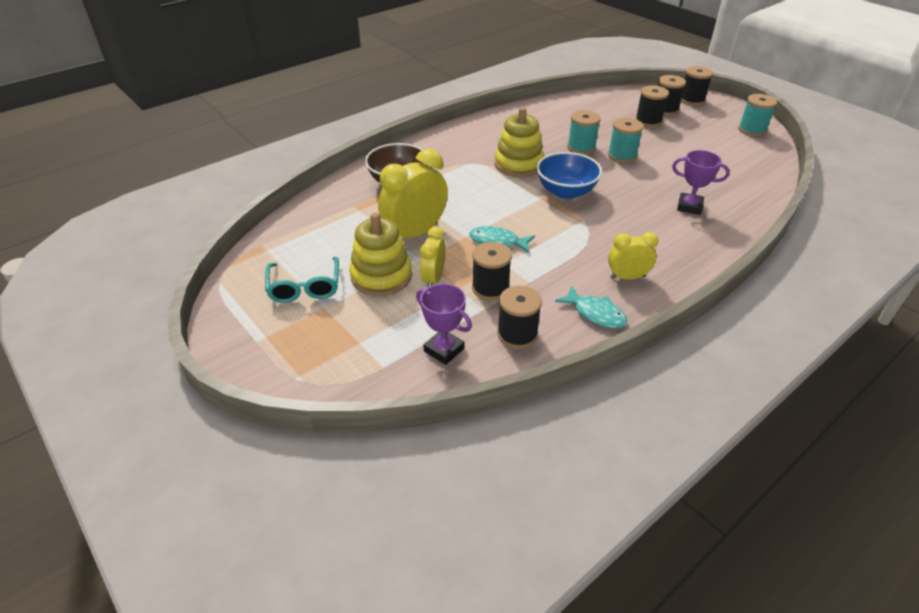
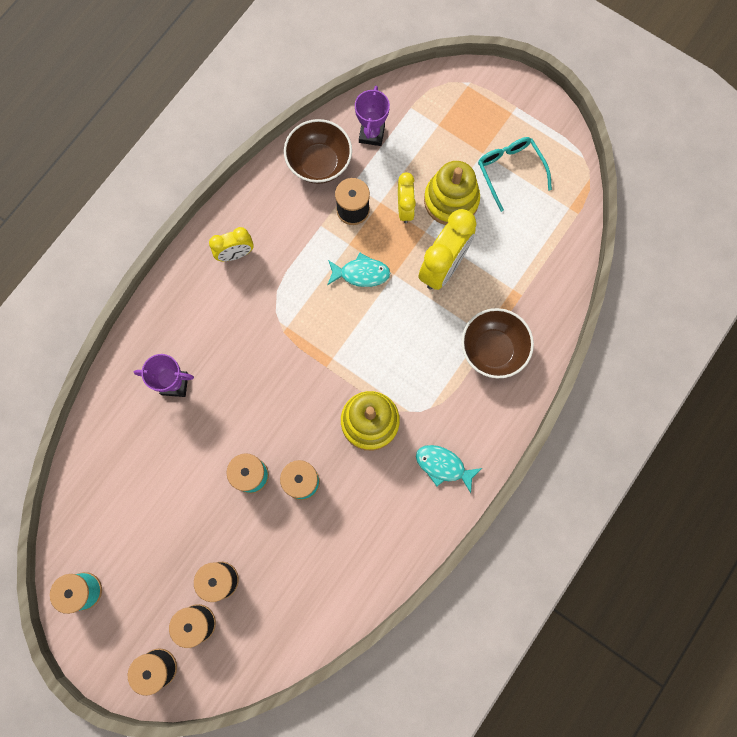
camera: 165 degrees right, 35 degrees up
(444, 350) = (371, 134): purple trophy -> purple trophy turned 75 degrees clockwise
(517, 334) = (319, 163): black spool -> brown bowl
(566, 192) = (308, 378): blue bowl -> none
(595, 313) = (260, 201): turquoise fish -> turquoise fish (443, 466)

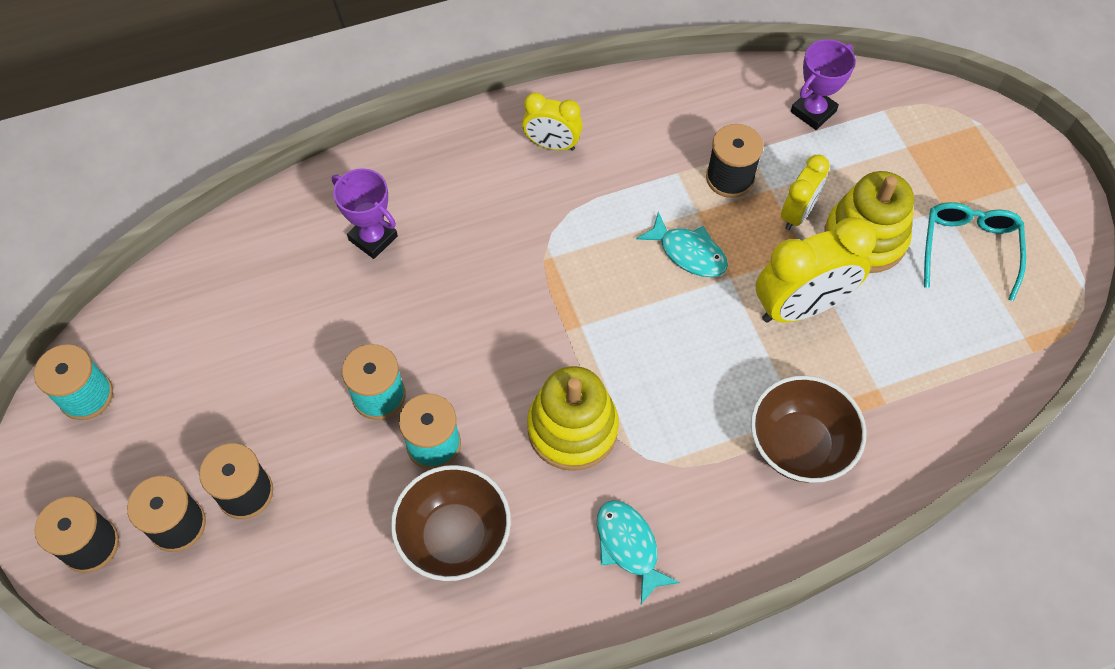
camera: 35 degrees right, 15 degrees down
(319, 163) = (725, 107): brown bowl -> brown bowl (454, 536)

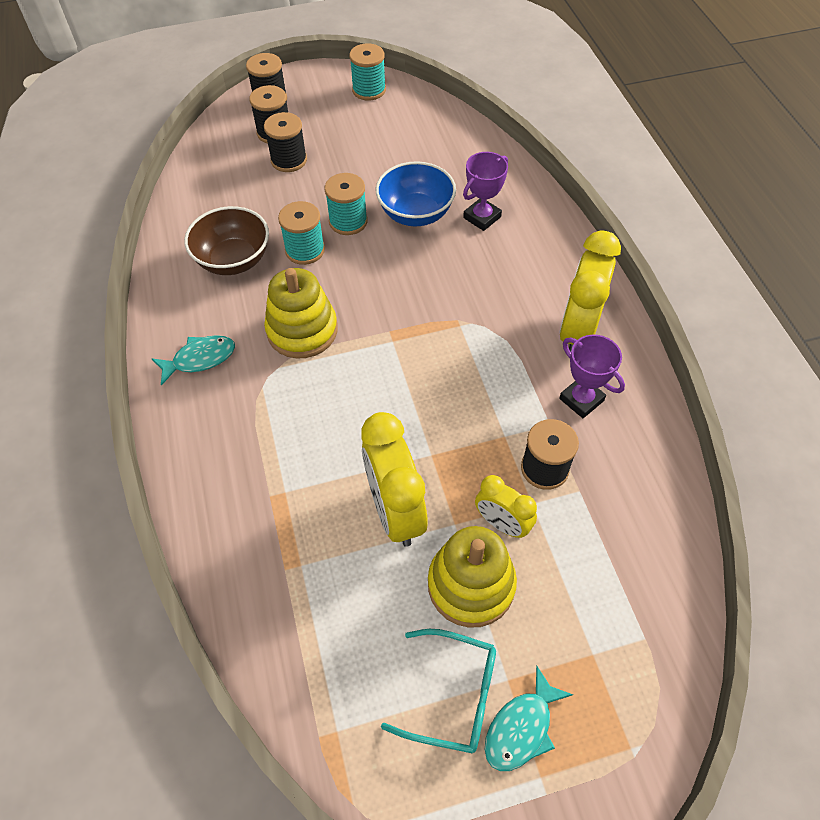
camera: 95 degrees right, 5 degrees down
(365, 314) = (415, 214): none -> blue bowl
(552, 145) = (577, 331): yellow clock -> yellow clock, size x1.72
(688, 253) = (459, 424): turquoise fish -> turquoise fish (521, 727)
(799, 445) = (257, 488): brown bowl -> none
(813, 111) = (635, 560): purple trophy -> purple trophy (581, 399)

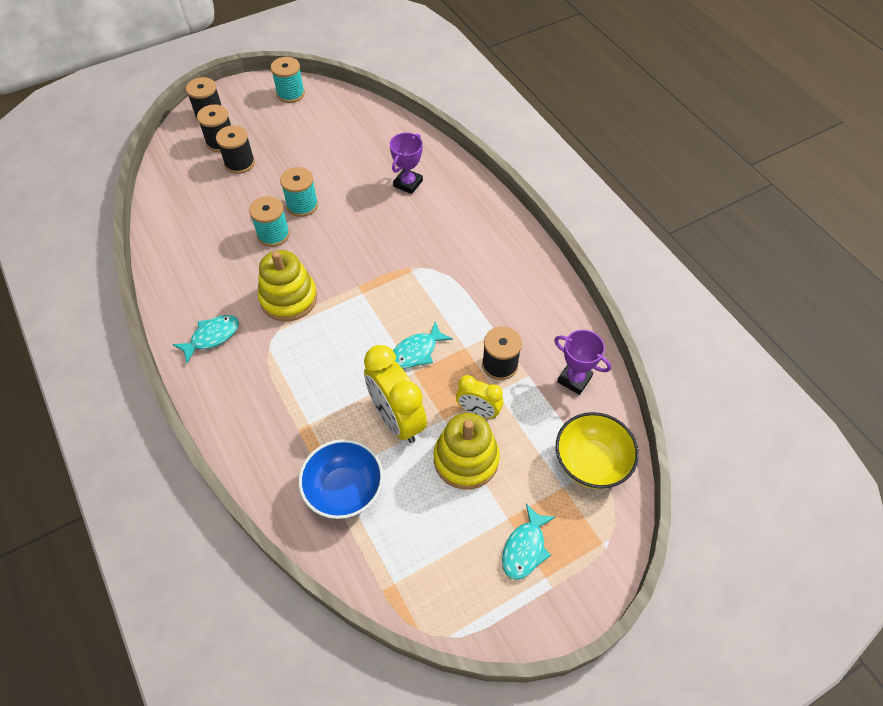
camera: 15 degrees left, 0 degrees up
(233, 260) = (217, 253): brown bowl -> none
(415, 214) = (355, 190): blue bowl -> blue bowl (344, 491)
(441, 429) = (417, 352): none -> turquoise fish
(453, 695) = (471, 538): turquoise glasses -> none
(577, 331) = (501, 258): yellow clock -> none
(581, 399) = (515, 309): purple trophy -> purple trophy (574, 379)
(638, 629) = (591, 463): none -> yellow bowl

